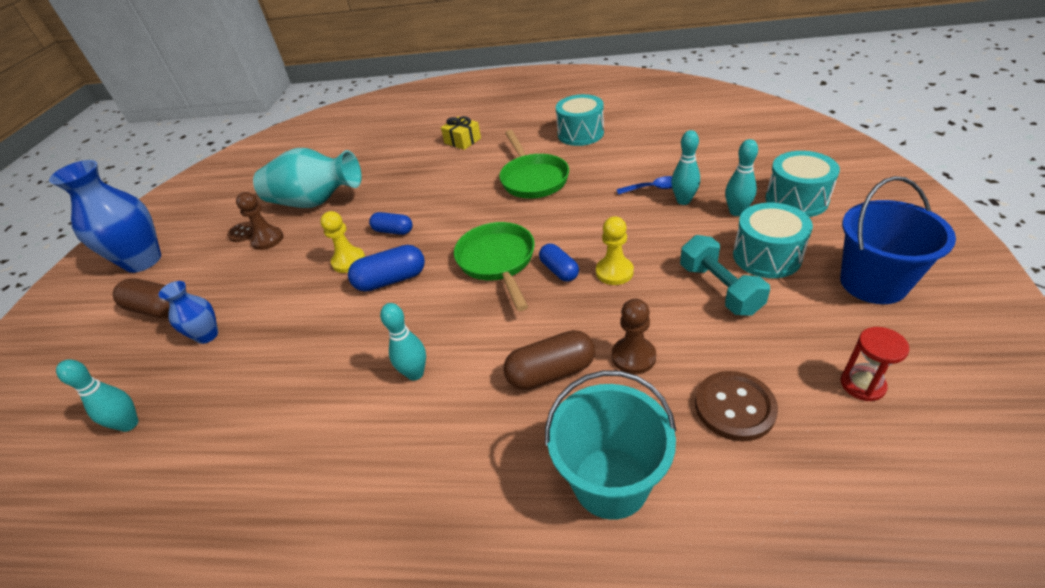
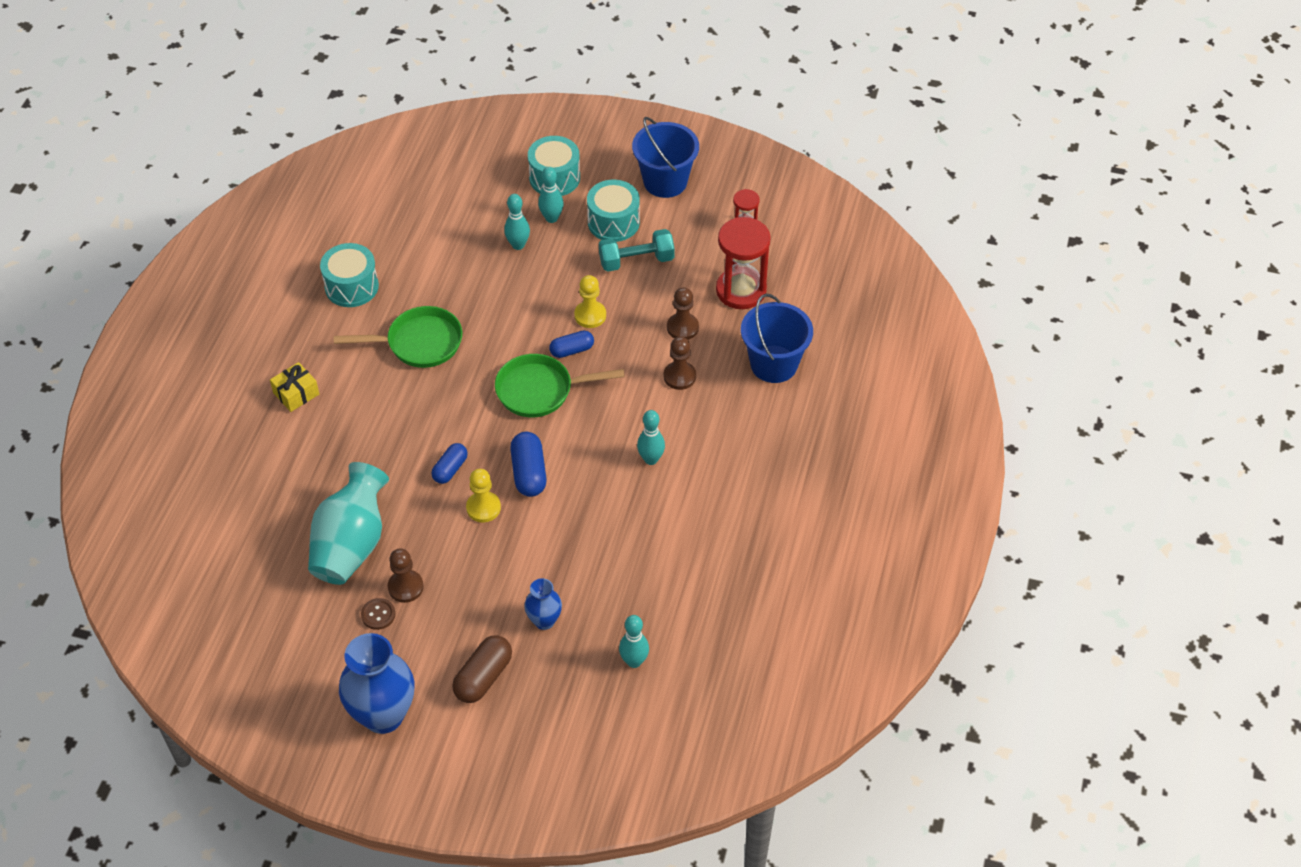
camera: 85 degrees left, 10 degrees up
(551, 372) = (679, 376): brown capsule -> brown pawn
(610, 482) = (774, 364): turquoise bucket -> blue bucket
(653, 188) = (488, 259): blue spoon -> none
(734, 407) = (741, 290): brown button -> red hourglass

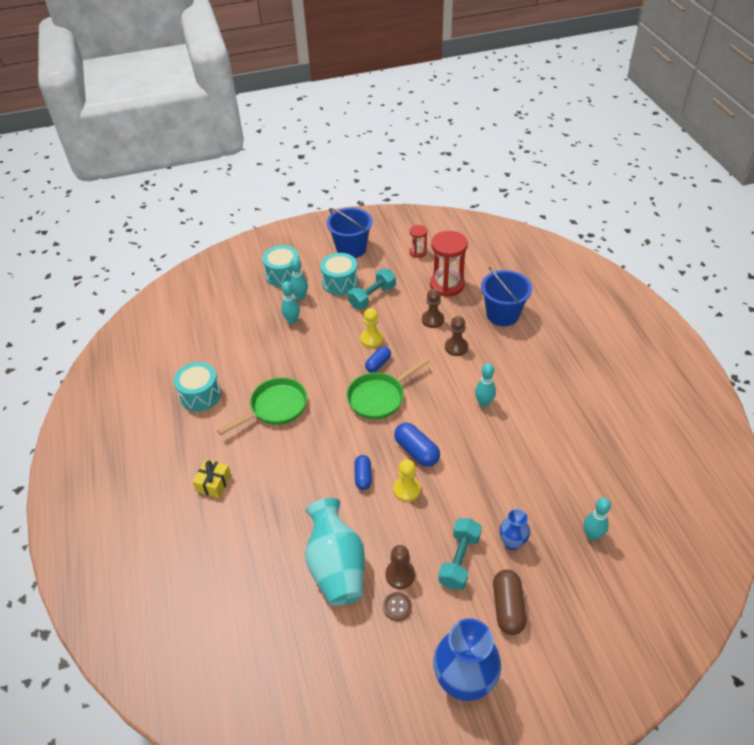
camera: 30 degrees left, 5 degrees down
(475, 607) = (459, 560): none -> turquoise dumbbell

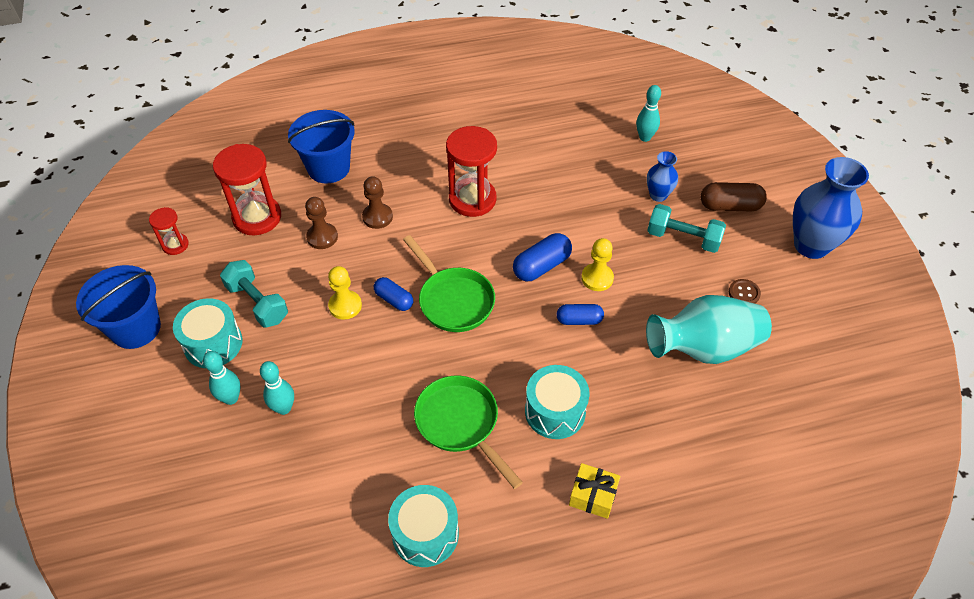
camera: 90 degrees left, 5 degrees up
(283, 275) = (167, 426): turquoise drum -> turquoise drum (555, 411)
(400, 575) = (706, 289): brown pawn -> none
(484, 403) = (472, 199): turquoise bowling pin -> red hourglass

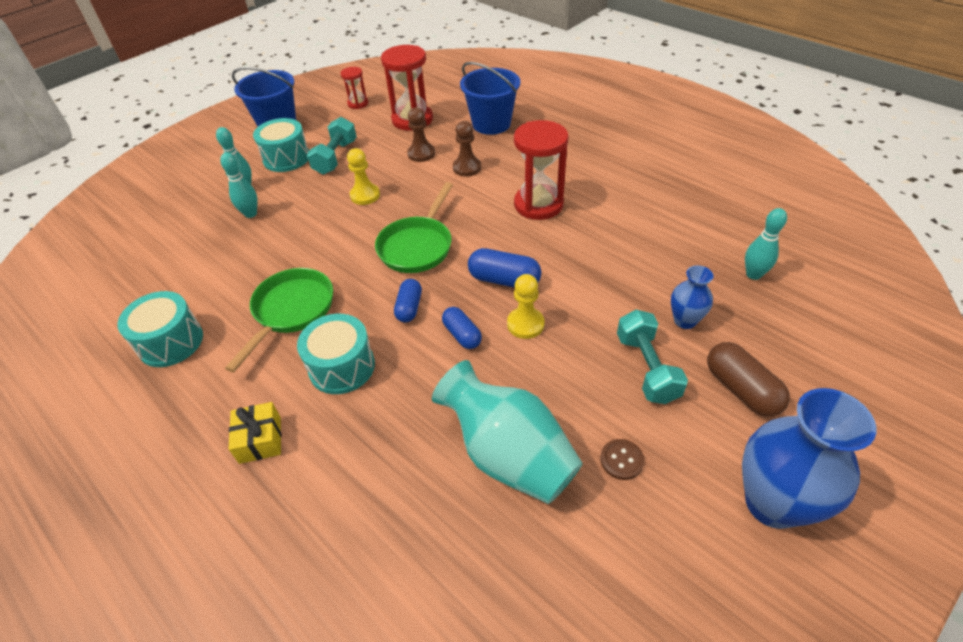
camera: 60 degrees right, 5 degrees down
(394, 300) = (391, 215): blue capsule -> blue capsule (409, 307)

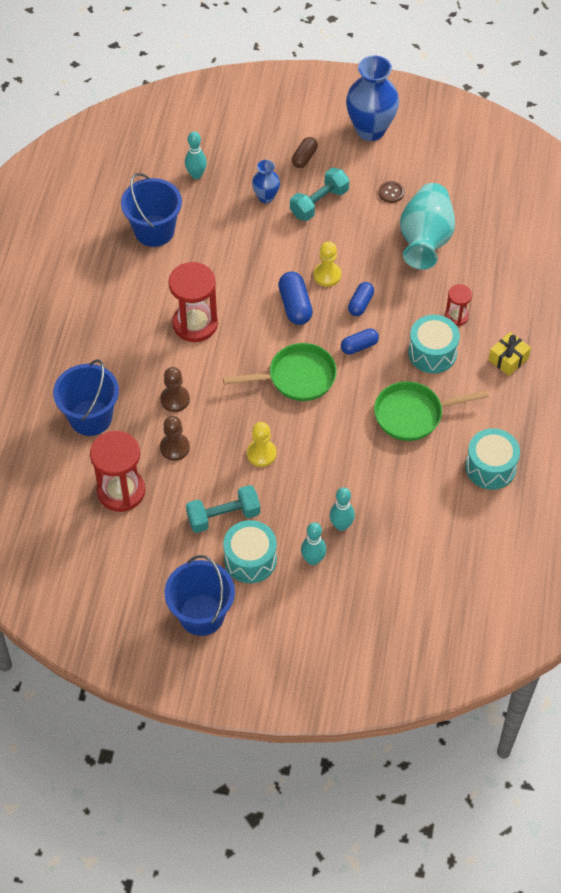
camera: 125 degrees left, 10 degrees up
(358, 103) = (118, 564): red hourglass -> red hourglass (456, 316)
(680, 216) = (154, 231): none -> blue bucket
(741, 389) = (304, 157): brown capsule -> brown capsule, size x0.67

